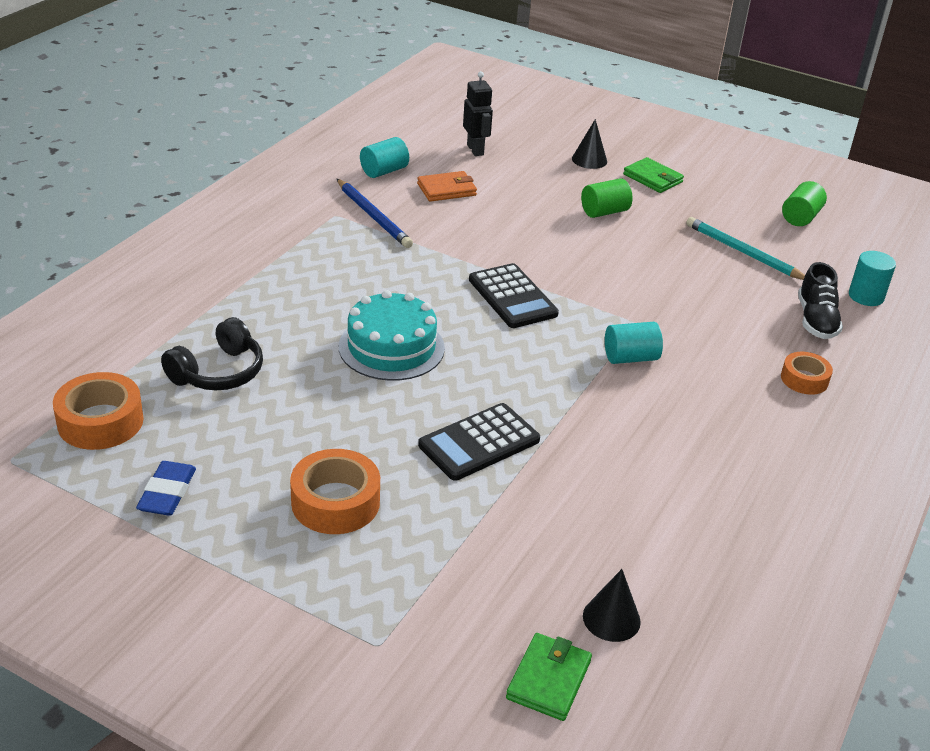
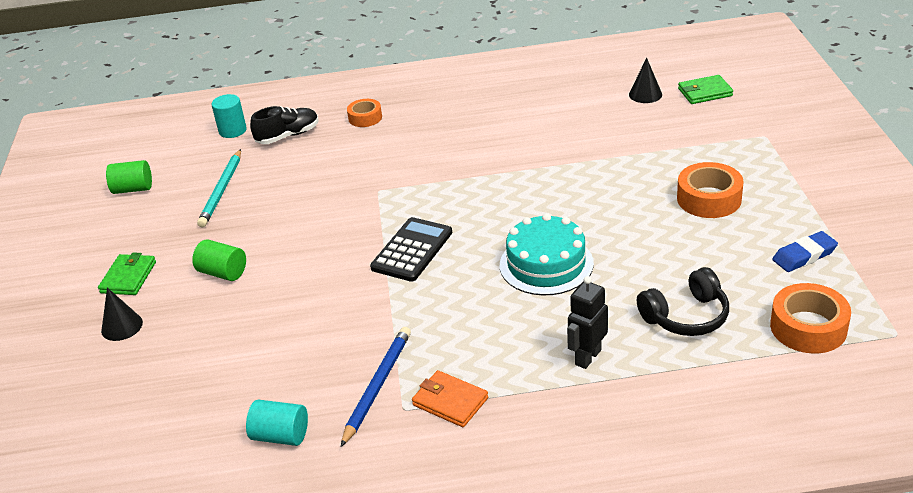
camera: 120 degrees left, 0 degrees up
(218, 372) = (686, 316): black headphones -> black headphones turned 150 degrees clockwise
(446, 189) = (276, 374): orange wallet -> orange wallet (450, 401)
(475, 150) = (168, 404): black robot -> black robot (587, 357)
(479, 443) = (586, 183): black calculator -> none
(630, 358) = (423, 176): turquoise cylinder -> none

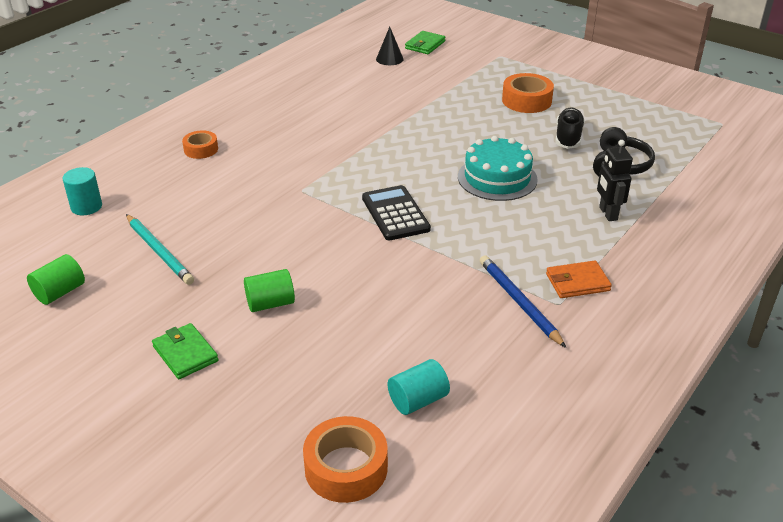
camera: 50 degrees left, 0 degrees up
(122, 326) = (247, 388): black cone -> none
(281, 436) = (511, 371): turquoise cylinder -> turquoise cylinder (418, 400)
(288, 136) = (151, 188): black shoe -> black shoe (568, 138)
(804, 255) = (622, 107): blue eraser -> none
(808, 327) = (682, 140): orange tape -> orange tape (346, 468)

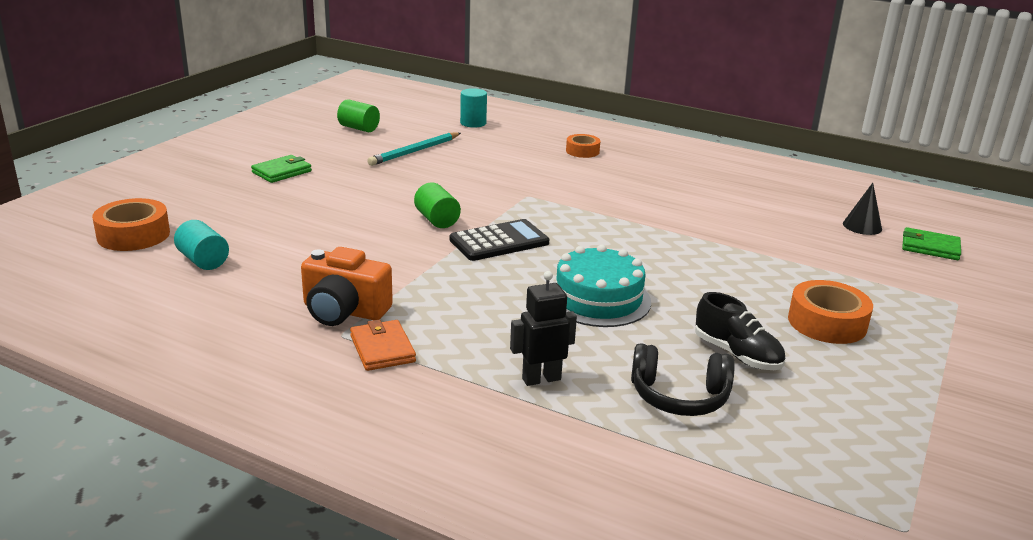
camera: 80 degrees right, 10 degrees down
(270, 303) = (344, 195): green cylinder -> green cylinder (437, 220)
(519, 302) = (344, 311): blue pencil -> orange camera
(568, 138) = (737, 354): black shoe -> black shoe turned 45 degrees clockwise

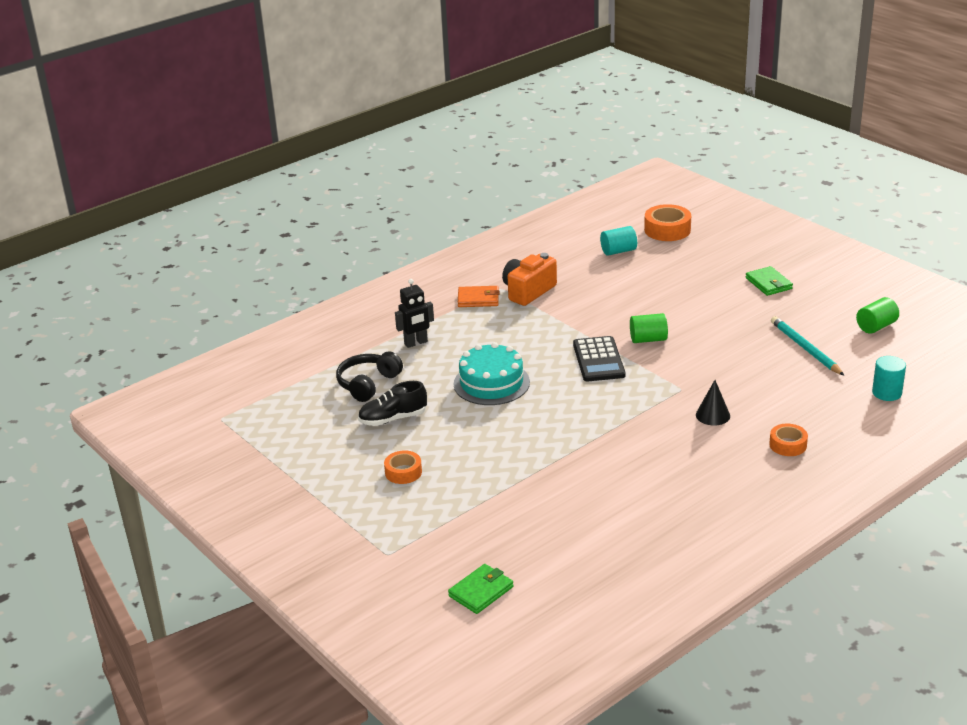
camera: 115 degrees right, 5 degrees up
(541, 379) = (416, 343): black robot -> black robot turned 60 degrees clockwise
(827, 323) = (403, 472): orange tape -> orange tape, size x0.63
(862, 226) = (542, 567): black cone -> black cone (713, 415)

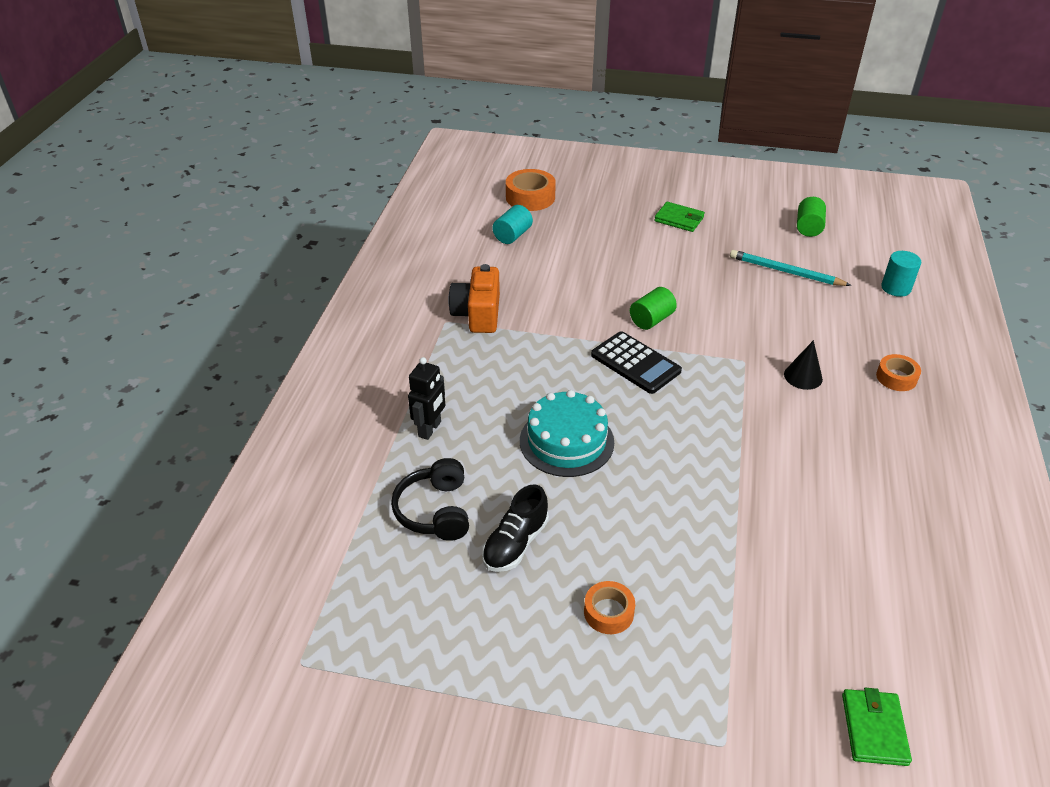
camera: 40 degrees left, 10 degrees up
(478, 299) = (437, 344): orange wallet -> none

